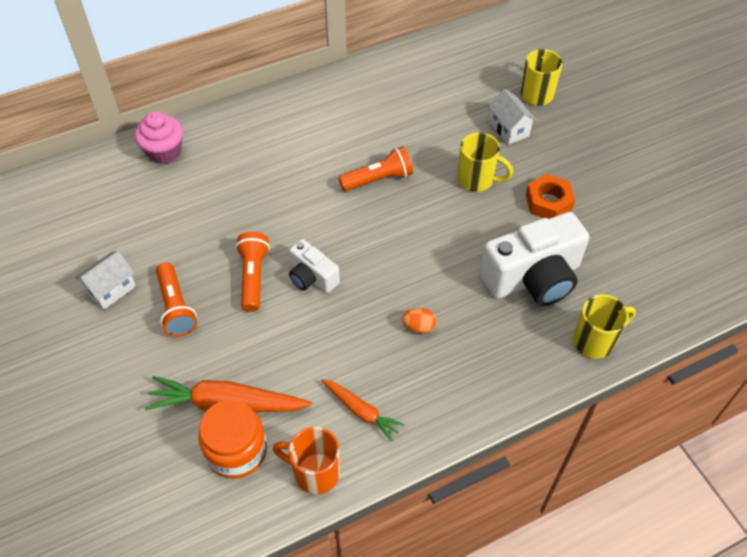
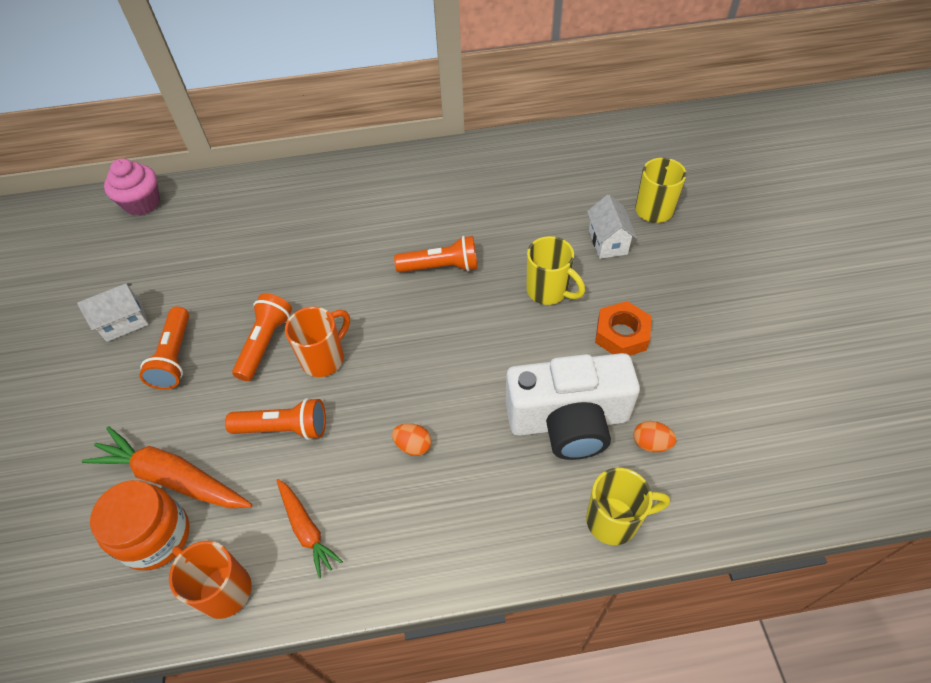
camera: 20 degrees right, 0 degrees up
(164, 151) = (242, 193): pink cupcake -> pink cupcake (142, 203)
(304, 340) = (284, 428): none -> orange flashlight
(312, 277) = (324, 358): white camera -> orange mug
(601, 279) = (651, 443): none -> orange egg

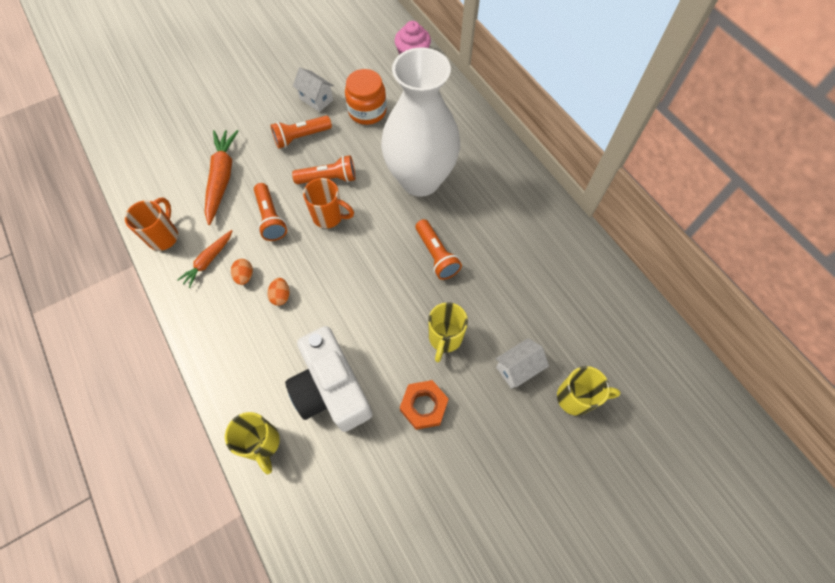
camera: 65 degrees right, 10 degrees up
(155, 536) = (186, 189): orange jar -> orange jar (367, 111)
(330, 251) = (420, 180): none -> white vase
(651, 443) = (331, 454): orange egg -> orange egg (245, 276)

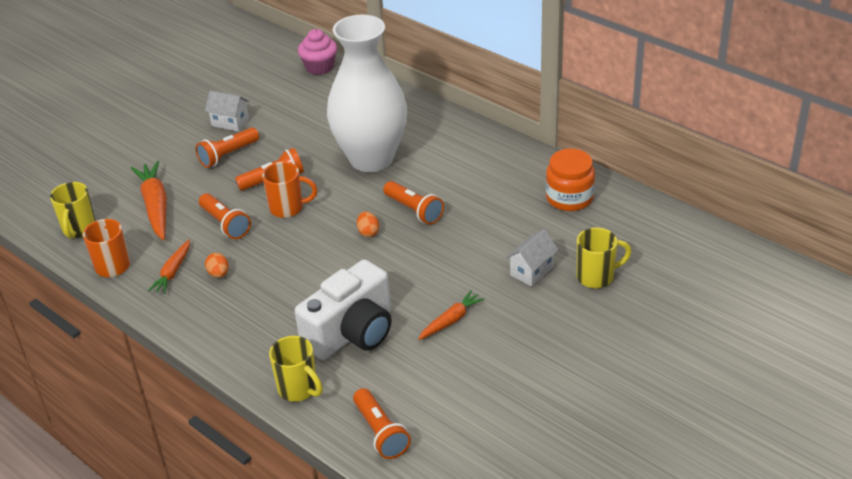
camera: 15 degrees left, 25 degrees down
(281, 296) = (265, 279): orange egg -> orange egg (368, 232)
(314, 527) = (381, 432): none -> orange flashlight
(331, 389) = (352, 332): white camera -> white camera turned 90 degrees counterclockwise
(367, 111) = (290, 119): orange jar -> orange jar (569, 198)
(423, 406) = (451, 320): orange nut -> orange carrot
(445, 338) = (450, 268): yellow mug -> yellow mug (79, 229)

